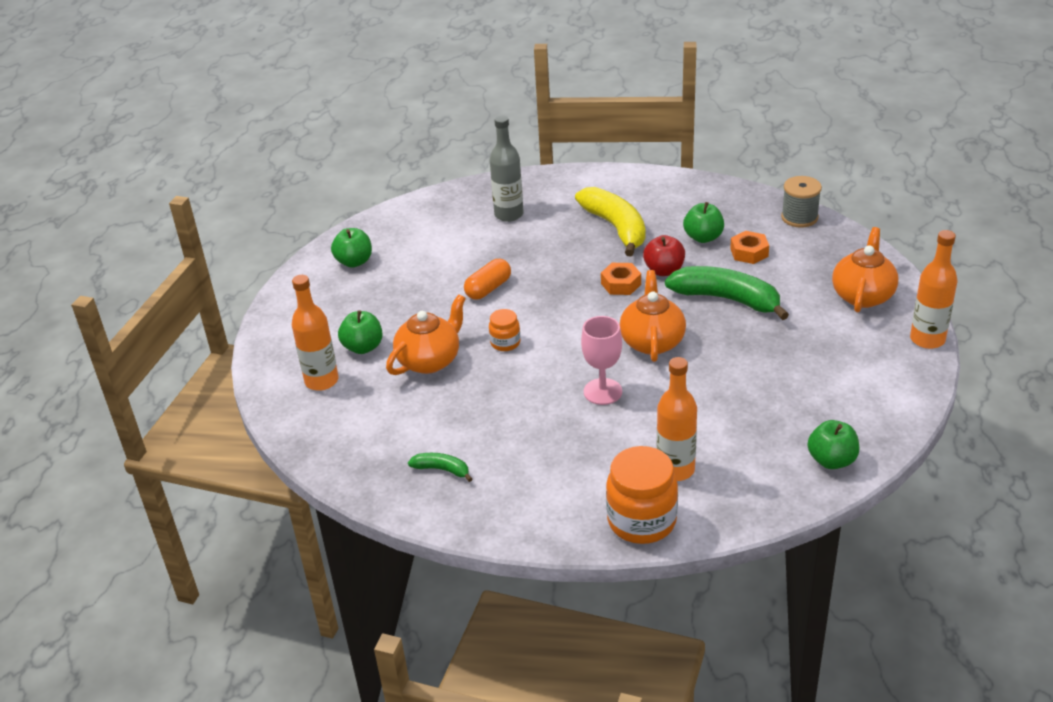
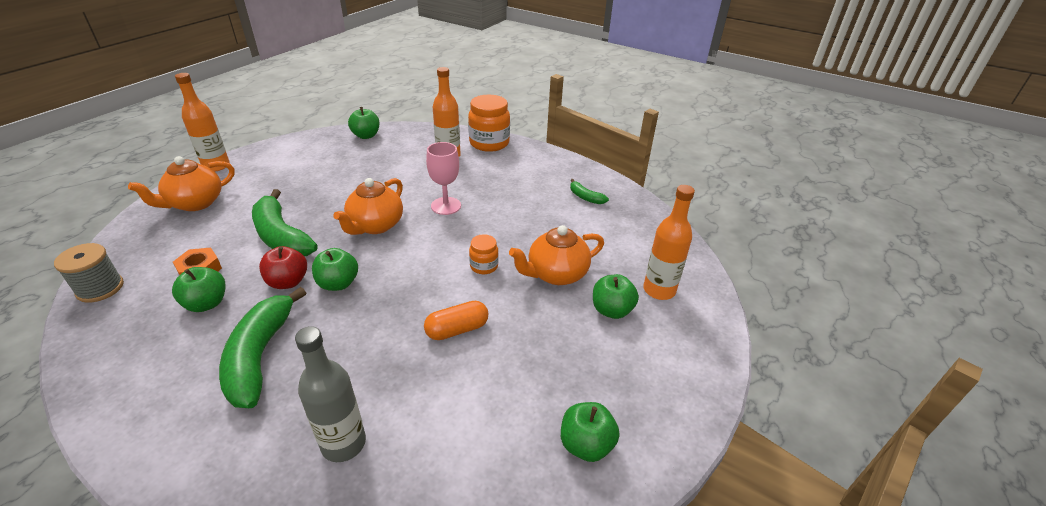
camera: 160 degrees left, 0 degrees up
(616, 228) = (260, 356): yellow banana -> green banana
(621, 284) = (338, 283): orange nut -> green apple

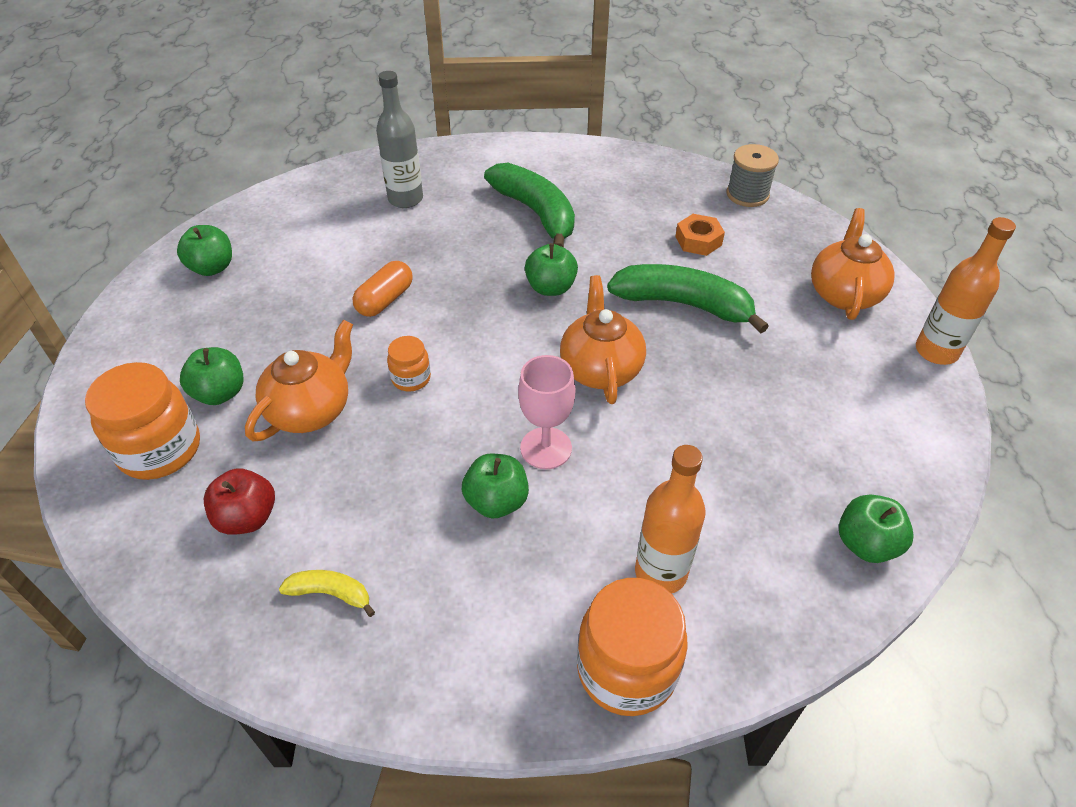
camera: 150 degrees right, 10 degrees up
(207, 303) = (641, 223): green apple -> green apple (496, 501)
(288, 282) = (601, 268): red apple -> red apple (247, 517)
(585, 197) = (331, 593): green banana -> yellow banana
(659, 290) = (160, 449): orange bottle -> orange jar

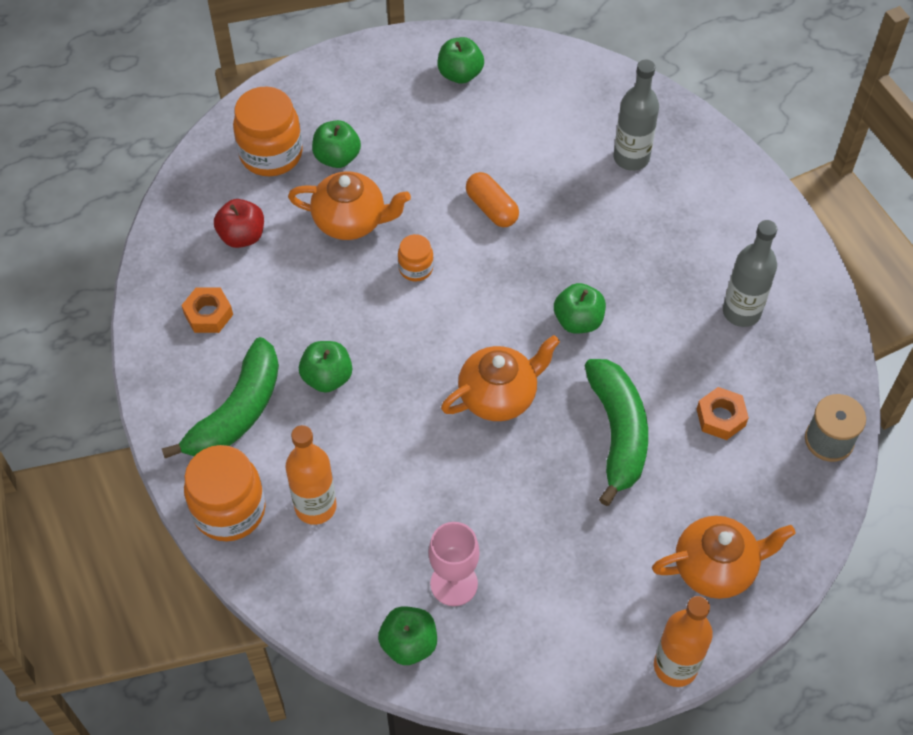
camera: 65 degrees right, 10 degrees up
(331, 593) = (208, 314): yellow banana -> orange nut
(385, 300) = (491, 208): orange capsule -> orange capsule turned 45 degrees clockwise
(536, 213) = (677, 267): green banana -> green banana (237, 412)
(546, 448) = (393, 389): pink goblet -> pink goblet (454, 583)
(603, 195) = (741, 312): none -> grey bottle

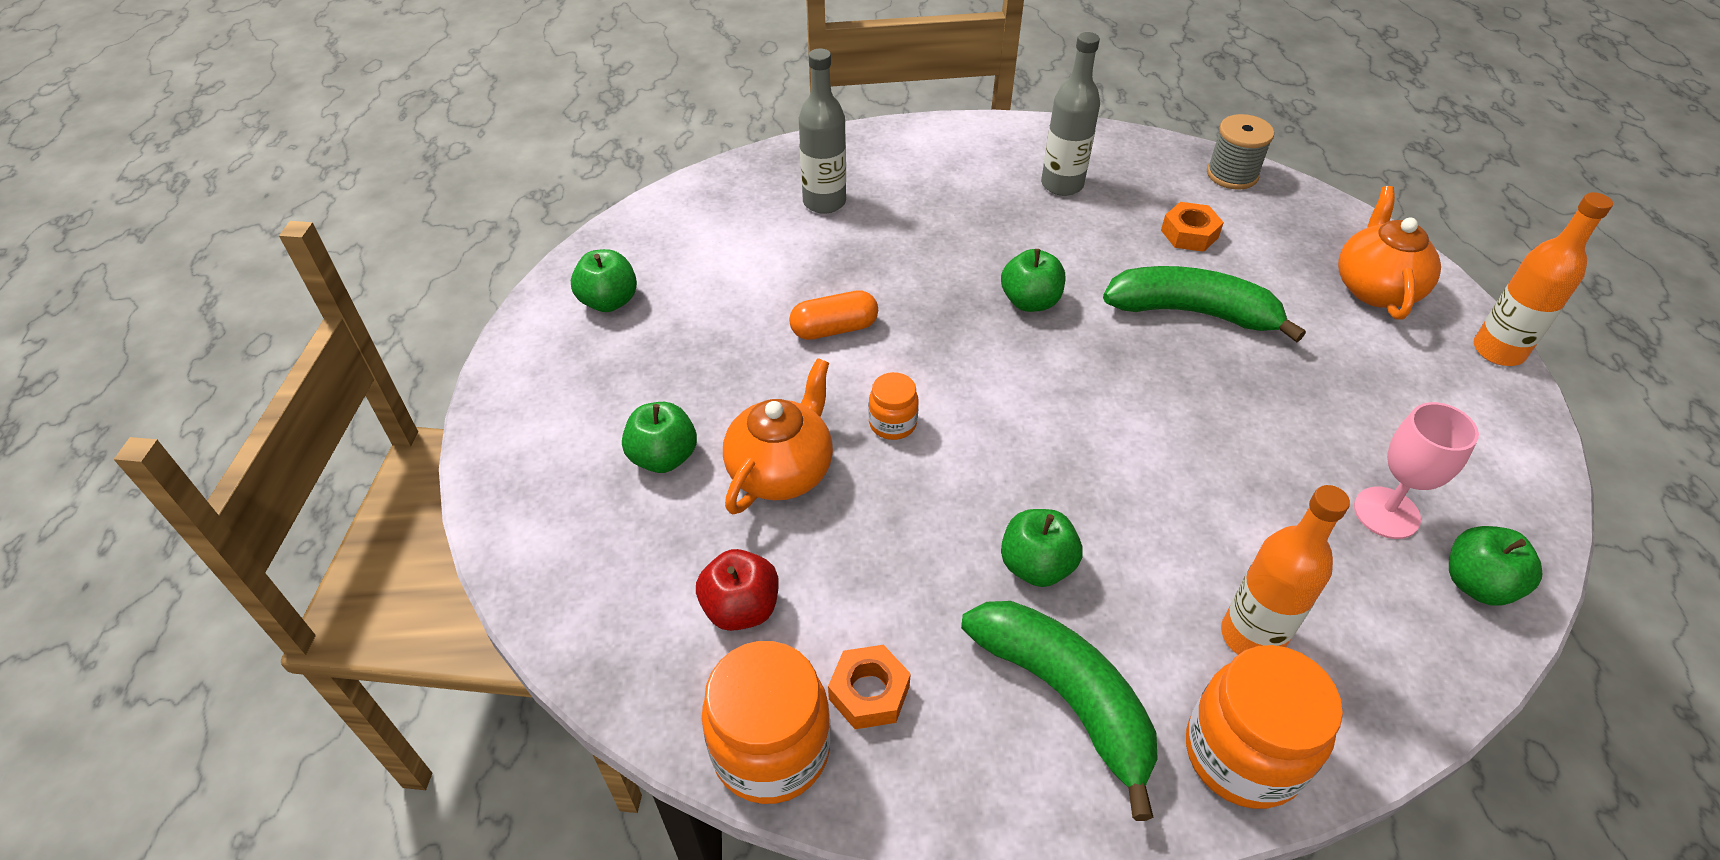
camera: 70 degrees left, 10 degrees down
(271, 154) = (609, 532): orange jar -> orange jar (771, 749)
(499, 396) = (1116, 396): orange teapot -> none

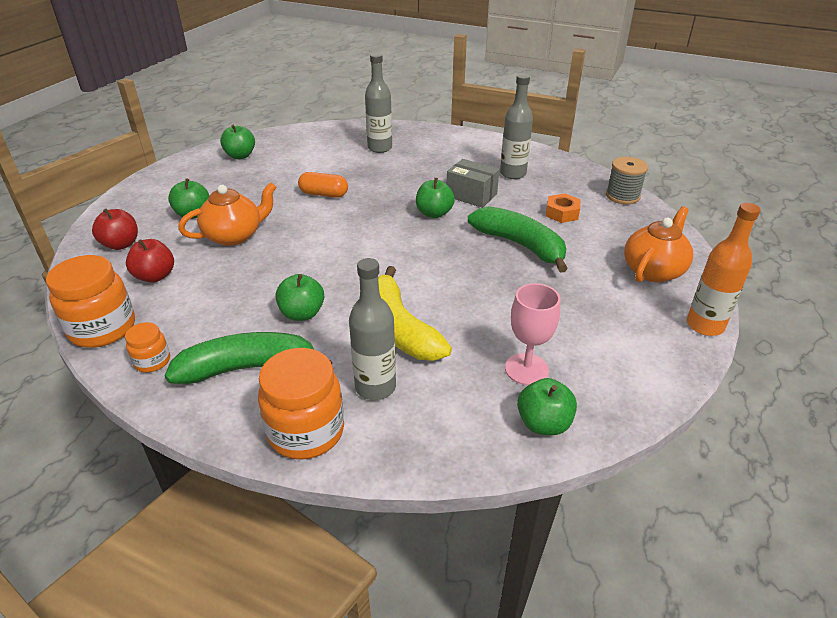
camera: 30 degrees right, 10 degrees down
(608, 574) = (121, 244): none -> red apple
(869, 692) = (166, 327): orange nut -> none
(892, 423) = (305, 236): orange jar -> orange jar (152, 361)
(1046, 247) = (471, 195): none -> grey box
(1065, 697) = (249, 368): green banana -> green banana turned 90 degrees counterclockwise
(1186, 525) = (400, 328): none -> yellow banana
(1251, 636) = (375, 387): orange bottle -> grey bottle

